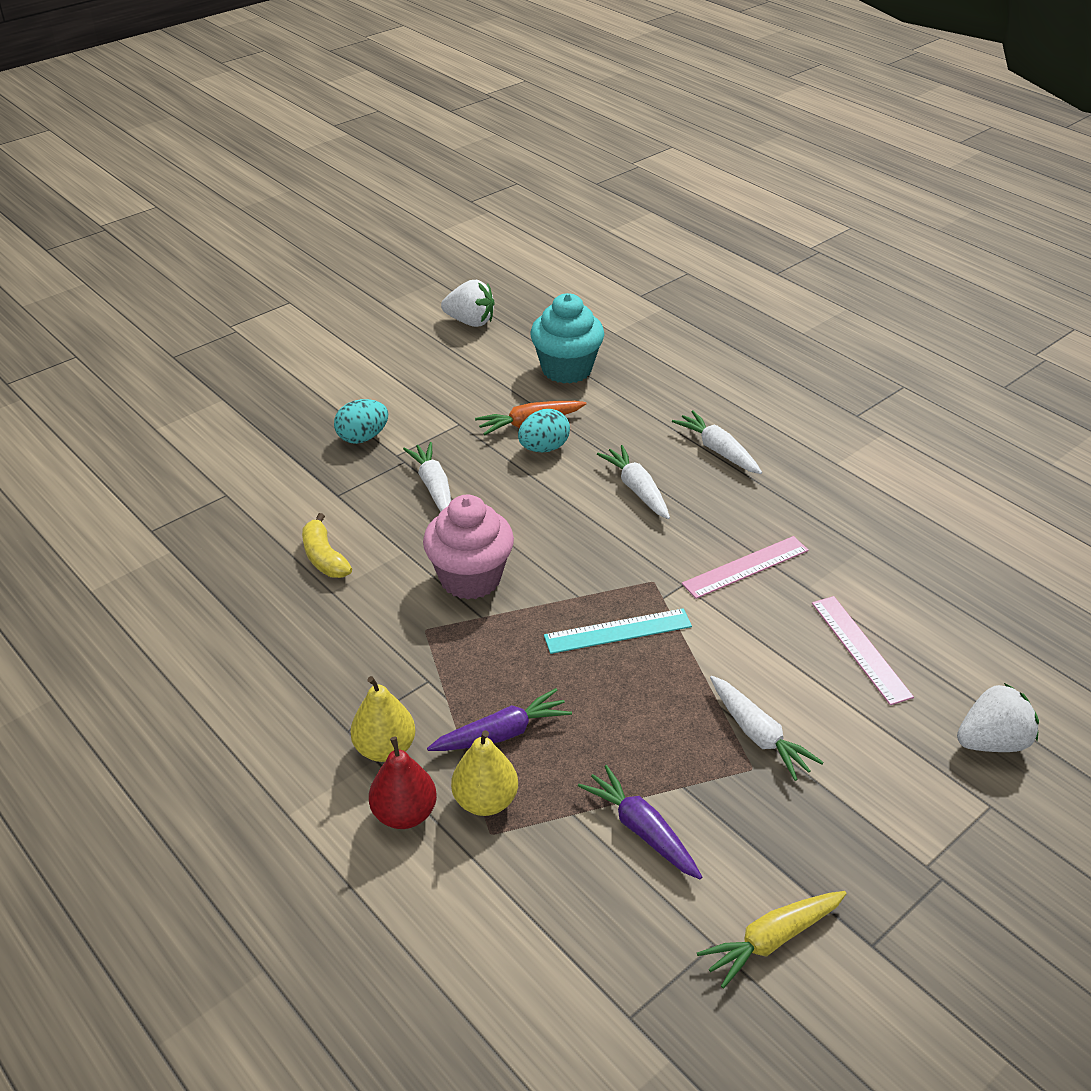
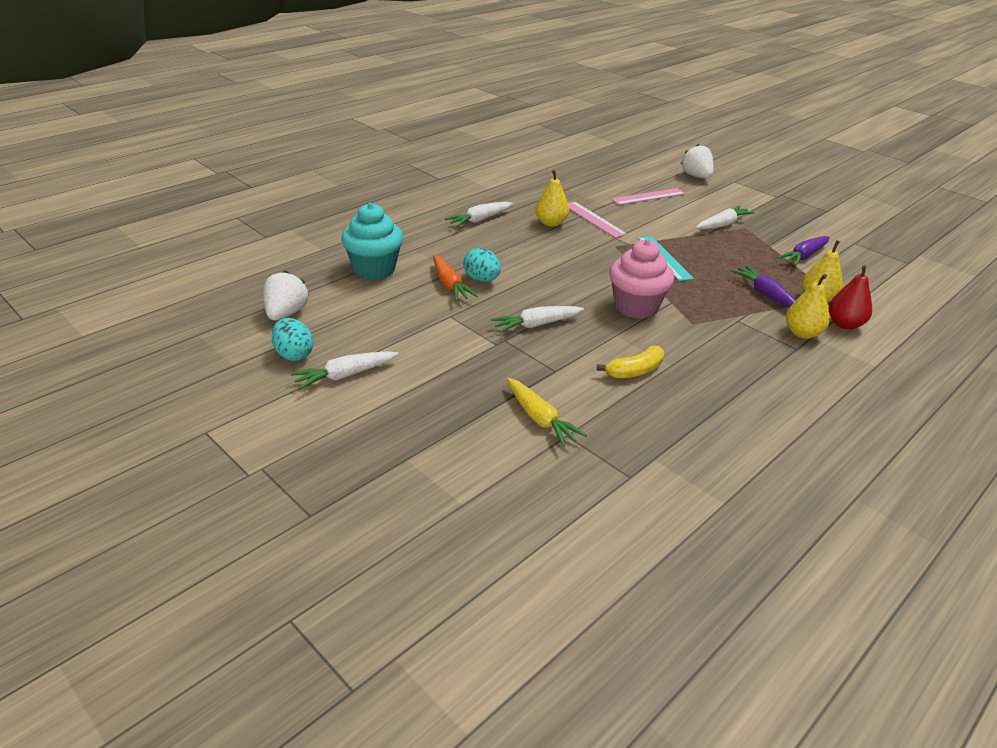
camera: 95 degrees left, 5 degrees down
(363, 437) = (472, 363): turquoise egg -> turquoise egg (294, 354)
(637, 489) = (526, 247): white carrot -> white carrot (345, 375)
(721, 519) = (551, 223): none -> yellow pear
(772, 940) = (841, 230): yellow carrot -> yellow carrot (540, 419)

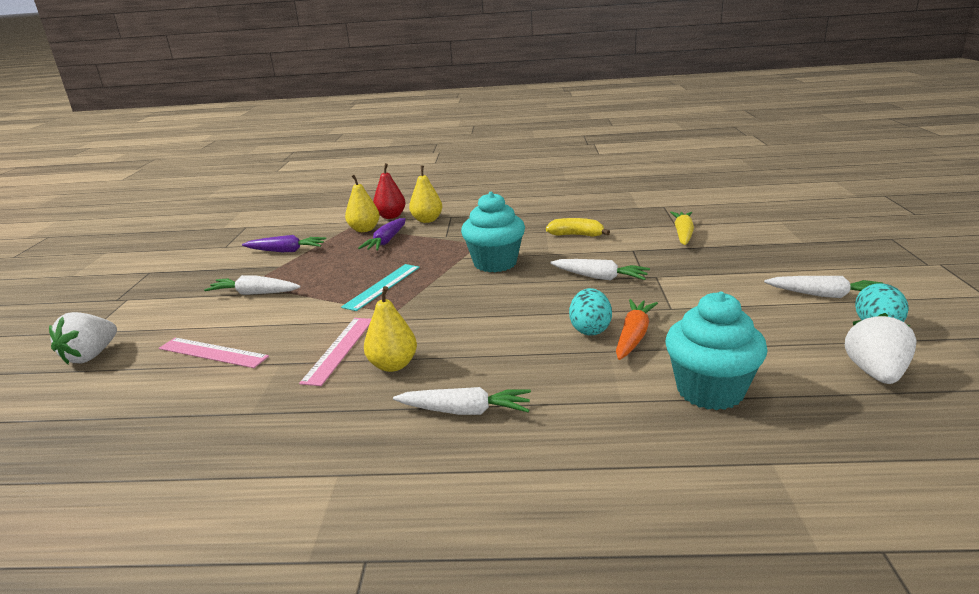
camera: 130 degrees left, 10 degrees down
(286, 313) = (875, 373): white strawberry -> white strawberry turned 135 degrees clockwise
(636, 307) = (495, 263): pink cupcake -> turquoise cupcake

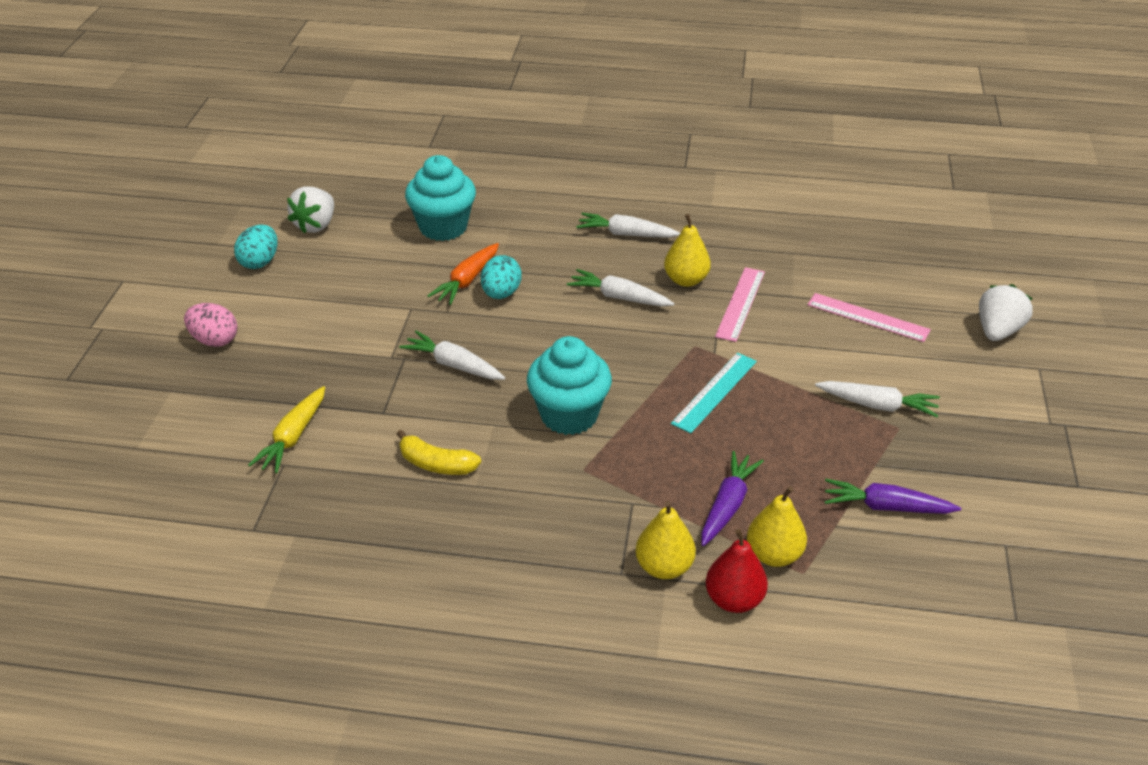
camera: 175 degrees left, 15 degrees up
(817, 268) = (214, 340): none -> pink egg
(825, 295) = (255, 302): white carrot -> white carrot (619, 297)

